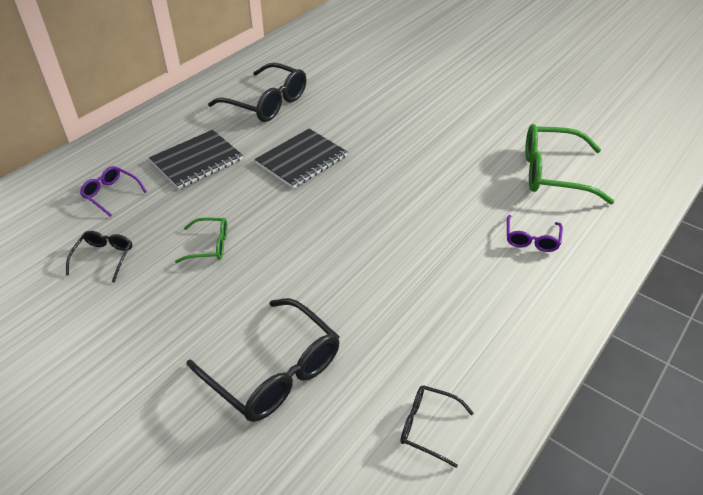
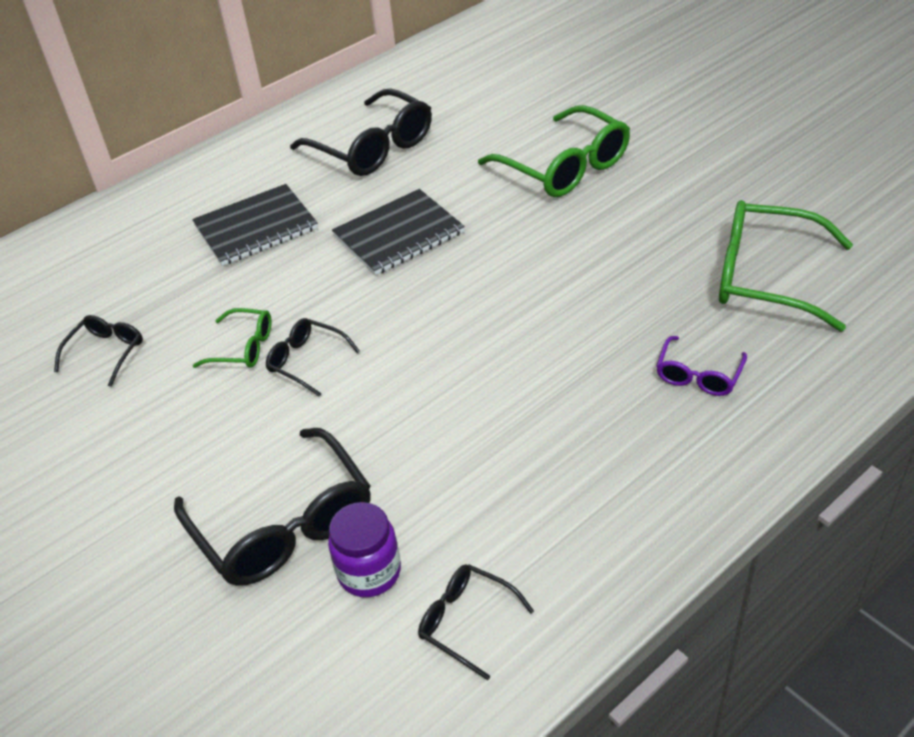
camera: 15 degrees right, 0 degrees up
(111, 194) = (134, 267): purple glasses -> none
(259, 251) = (306, 361): none -> black glasses
(347, 399) = (369, 572): none -> purple jar
(402, 110) = (564, 167): none -> green glasses

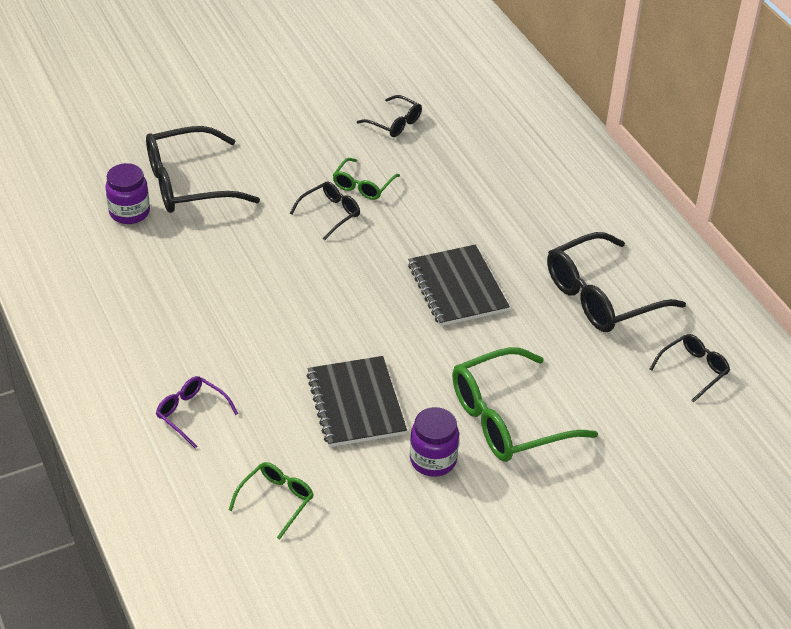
camera: 100 degrees right, 0 degrees up
(256, 227) = (509, 209): black notebook -> black notebook (356, 403)
(466, 622) = (69, 244): black glasses -> black glasses (693, 370)
(643, 197) = (433, 460): none -> purple jar
(765, 277) = (276, 500): green glasses -> green glasses, size x0.52

